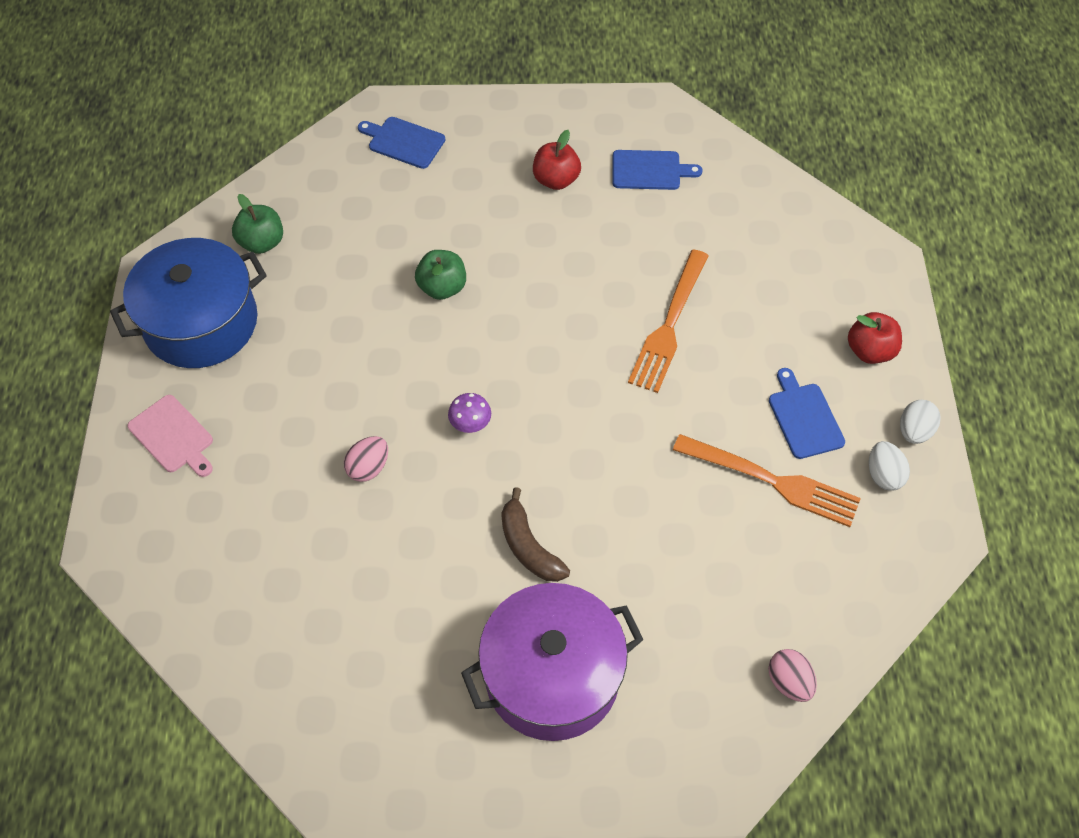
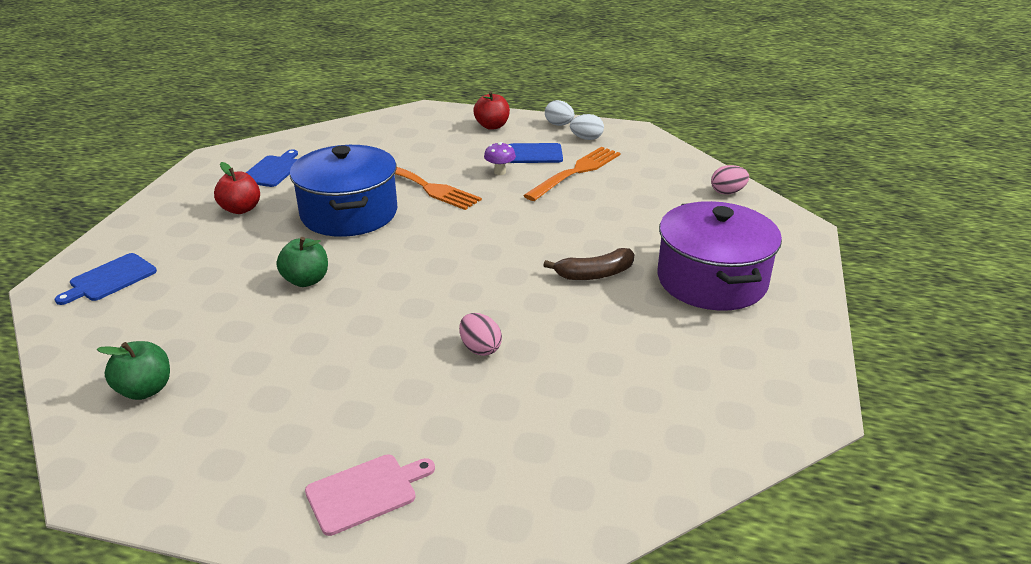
camera: 75 degrees left, 25 degrees down
(201, 323) = (218, 452): blue pot -> blue pot (349, 213)
(470, 426) = (465, 286): purple mushroom -> purple mushroom (500, 172)

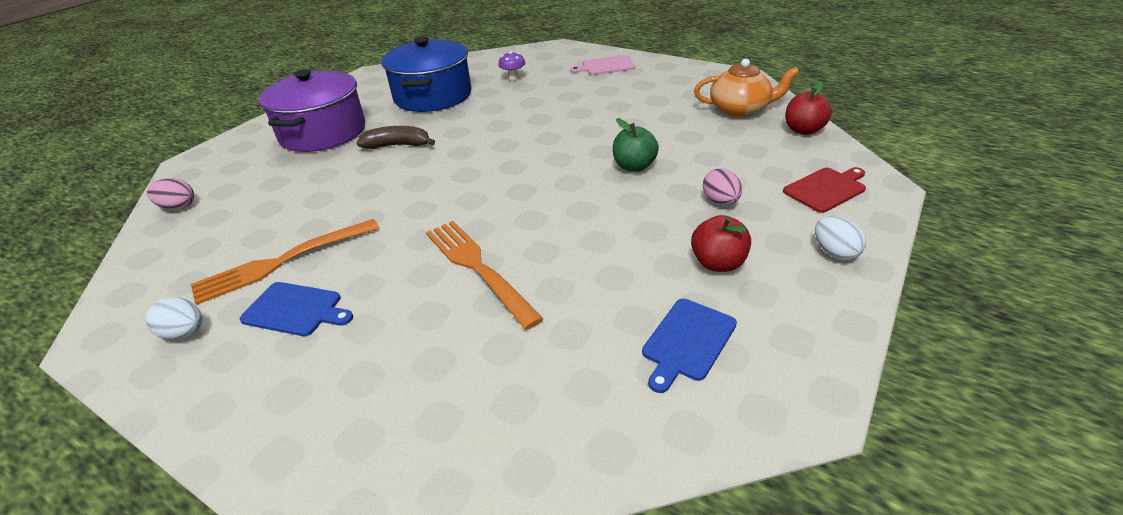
camera: 160 degrees left, 5 degrees up
(110, 279) = (826, 189): blue cutting board -> red cutting board
(145, 389) = (740, 110): green apple -> orange teapot
(349, 213) = (583, 236): blue pot -> blue pot (433, 96)
(480, 348) = (518, 110): pink egg -> pink egg (720, 201)
(492, 126) = (280, 406): red apple -> red apple (803, 130)
(500, 172) = (369, 278): purple mushroom -> purple mushroom (513, 78)
(559, 125) = (175, 384): white egg -> white egg (834, 252)

